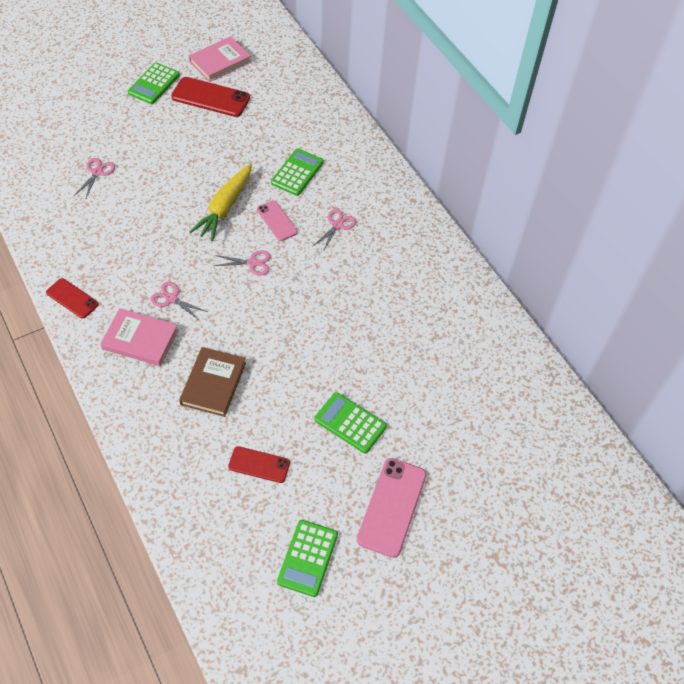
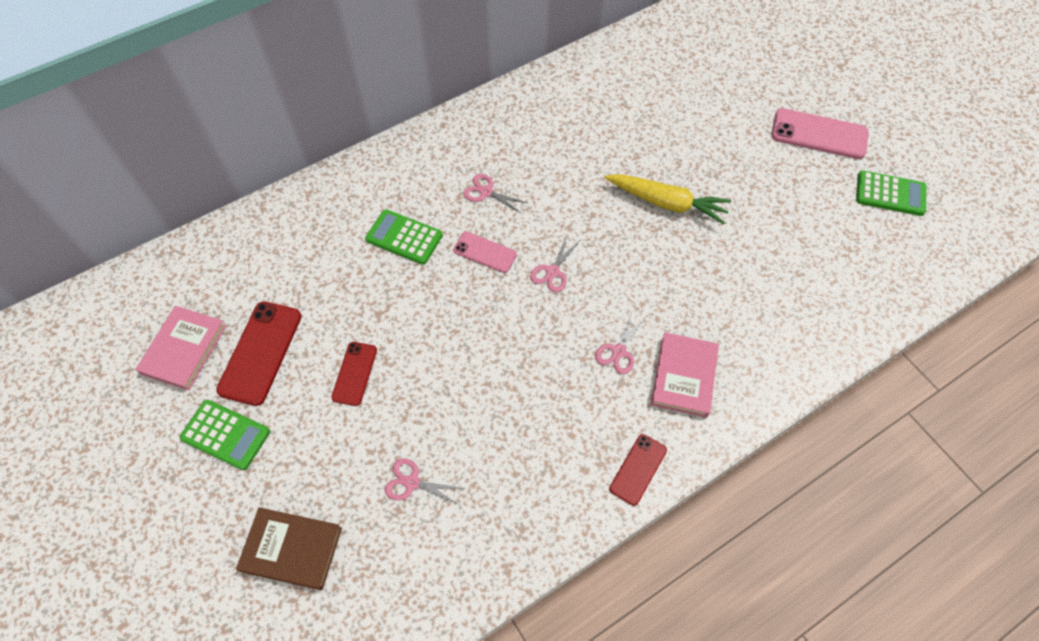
camera: 90 degrees left, 5 degrees up
(213, 383) = (725, 292): brown book -> brown book (291, 549)
(220, 62) = (184, 349): pink book -> pink book turned 60 degrees clockwise
(225, 207) = (467, 310): yellow carrot -> yellow carrot (666, 203)
(252, 263) = (553, 272): pink scissors -> pink scissors turned 150 degrees counterclockwise
(259, 465) = (809, 240): red phone -> red phone (354, 373)
(277, 221) = (485, 252): pink phone -> pink phone turned 60 degrees clockwise
(350, 423) = (741, 168): green calculator -> none

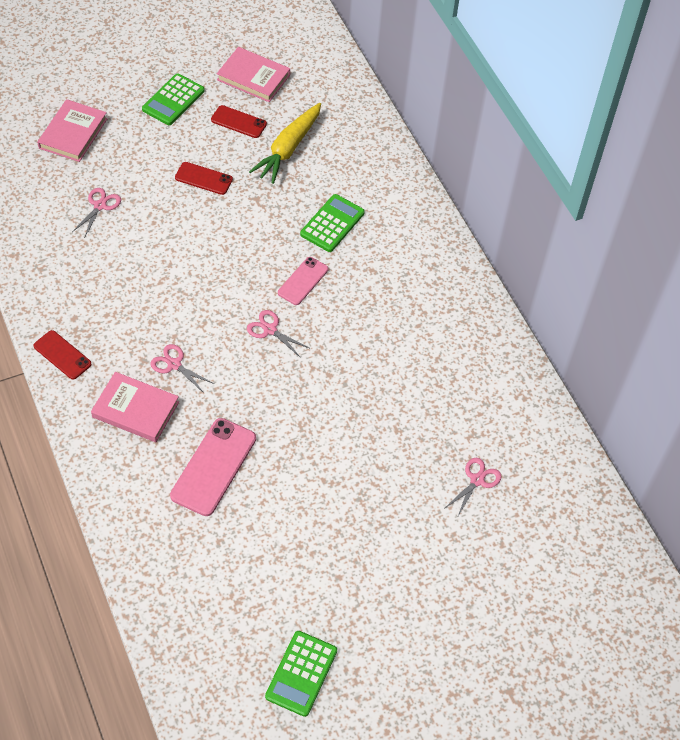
camera: 95 degrees right, 5 degrees down
(260, 352) = (238, 122): red phone -> red phone, size x0.60
(291, 549) = (73, 133): brown book -> pink book
(486, 192) = (373, 292): pink scissors -> pink scissors (477, 480)
(666, 203) = (331, 443): yellow carrot -> yellow carrot (288, 149)
(819, 134) = (400, 626): pink phone -> pink phone (213, 467)

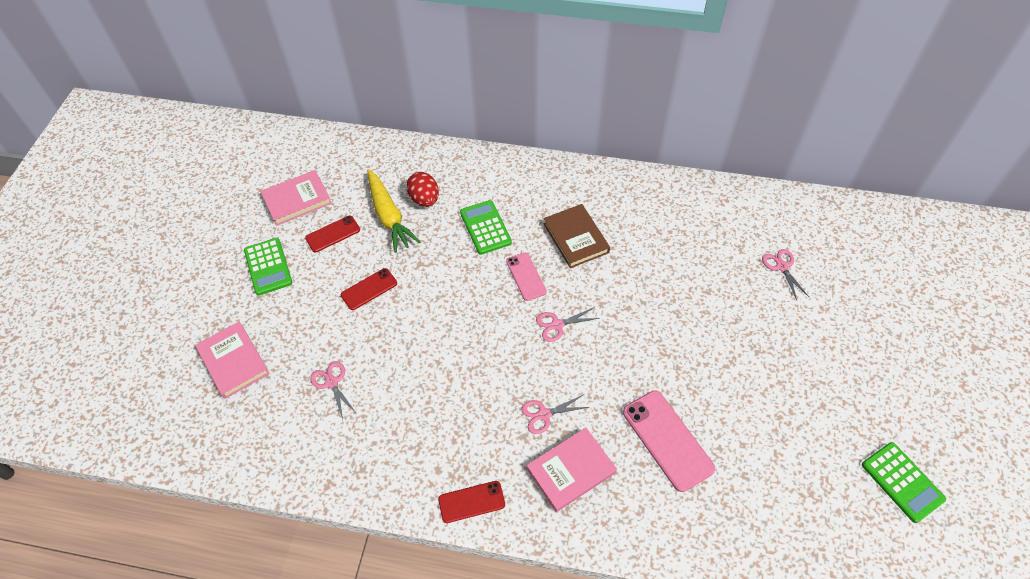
camera: 50 degrees left, 0 degrees up
(327, 163) = (424, 199): none -> red egg
(376, 297) = (576, 238): none -> brown book

